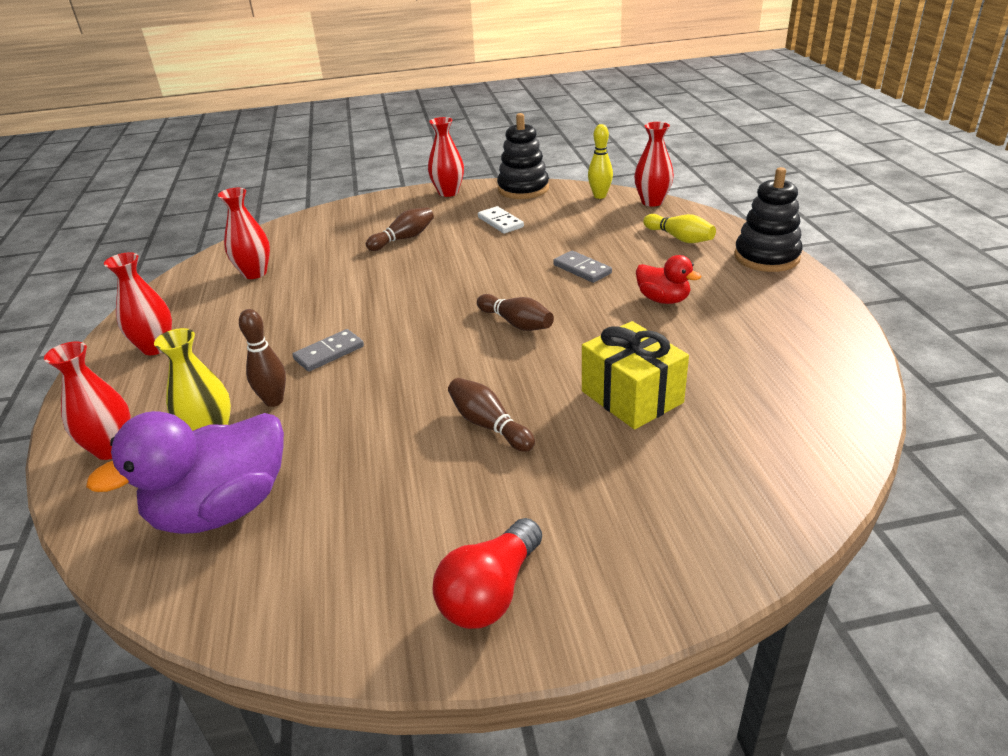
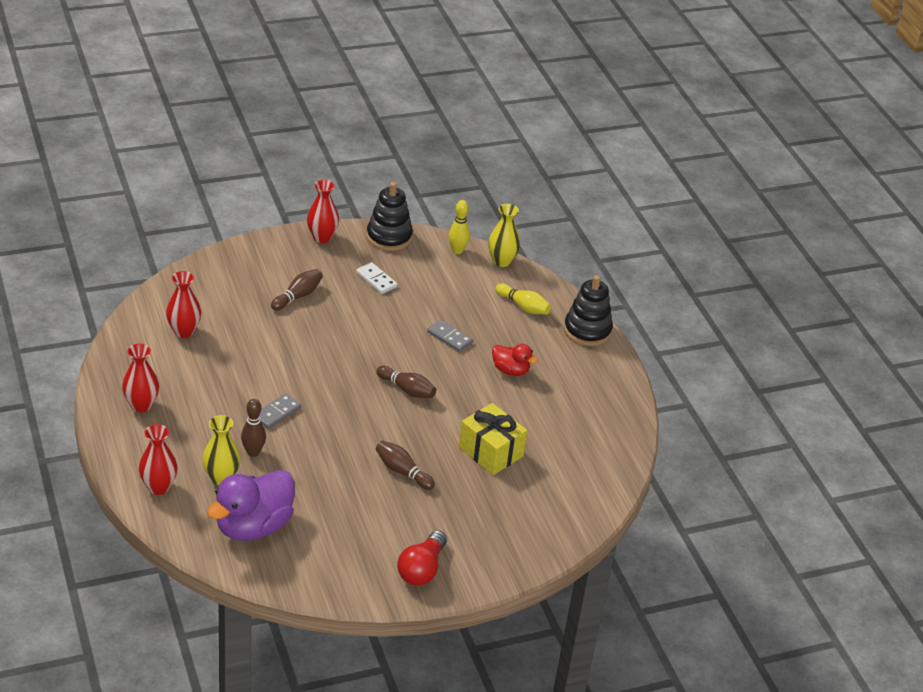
camera: 15 degrees left, 5 degrees up
(652, 202) = (501, 261): red vase -> yellow vase

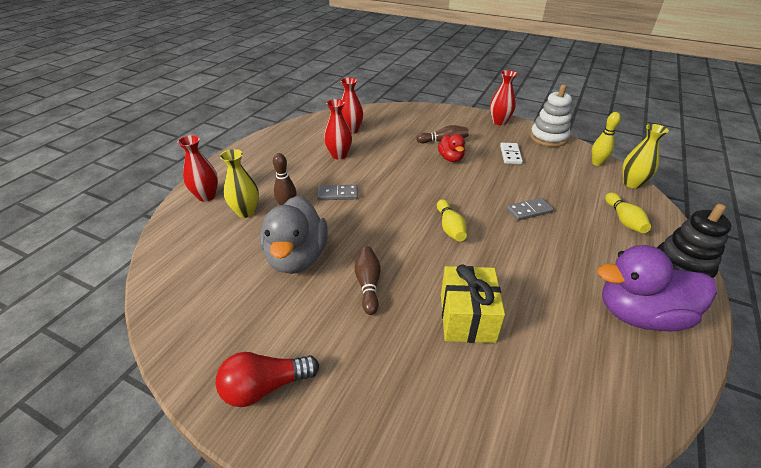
camera: 50 degrees right, 0 degrees up
(141, 405) = (272, 152): red vase -> red vase (339, 155)
(253, 526) = (212, 254): purple duck -> purple duck (639, 314)
(324, 486) = (297, 257): none -> grey duck
(389, 237) = (548, 137): black stacking toy -> white stacking toy
(407, 389) = (450, 227): brown bowling pin -> yellow bowling pin
(449, 337) = (529, 211): grey domino -> grey domino turned 75 degrees clockwise
(510, 370) = (562, 260): red duck -> red duck (451, 158)

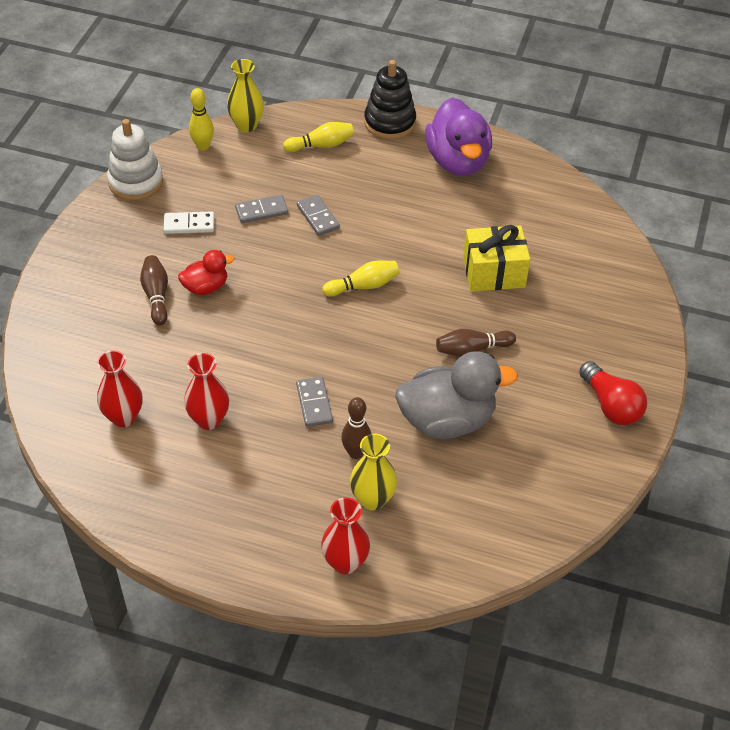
camera: 100 degrees left, 10 degrees up
(499, 122) = (86, 231): red vase -> none
(530, 184) = (262, 211): none -> grey domino

